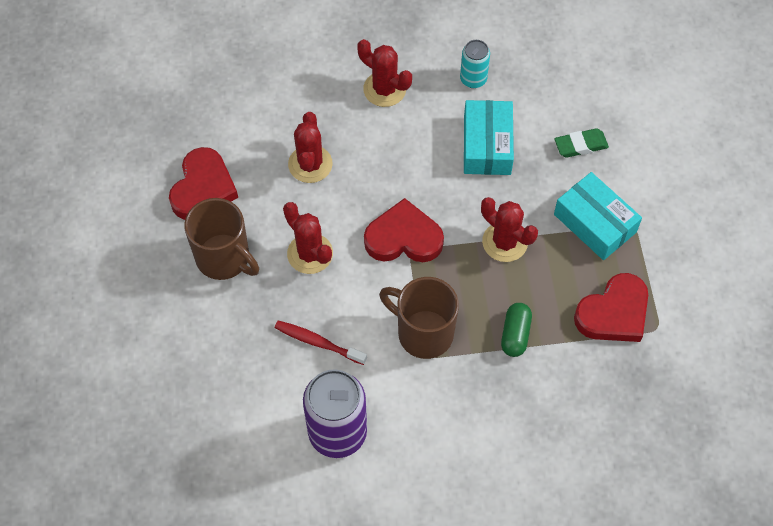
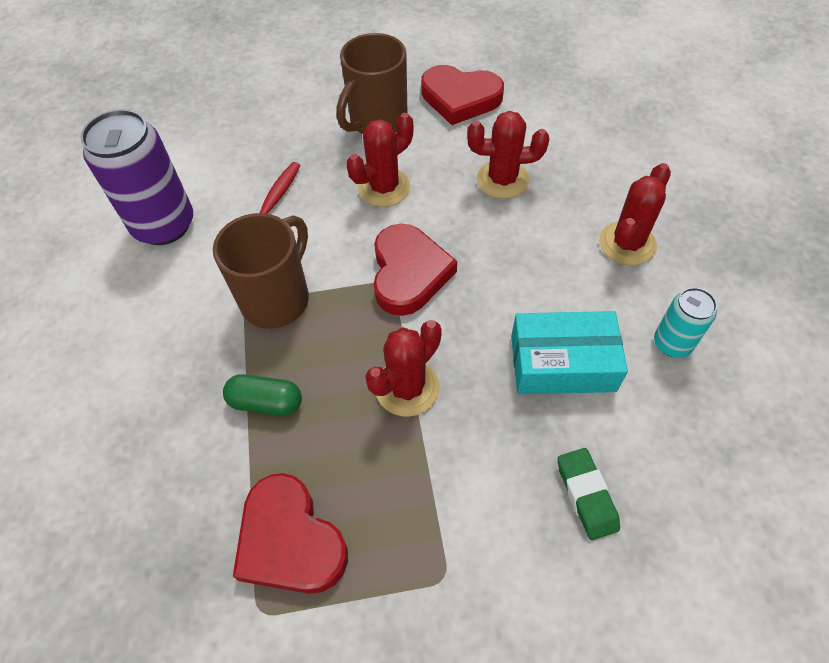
camera: 90 degrees right, 5 degrees down
(595, 223) = (446, 514): turquoise box -> none

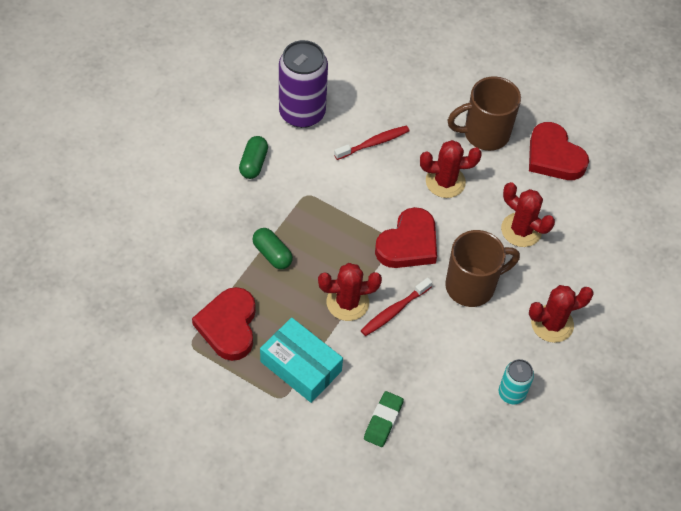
camera: 35 degrees right, 0 degrees up
(151, 316) = (253, 163): none -> green capsule
(277, 299) = (325, 203): brown mug -> brown mug (472, 286)
(466, 356) = (394, 311): none -> red toothbrush
(562, 363) = (440, 355): turquoise box -> turquoise box (301, 366)

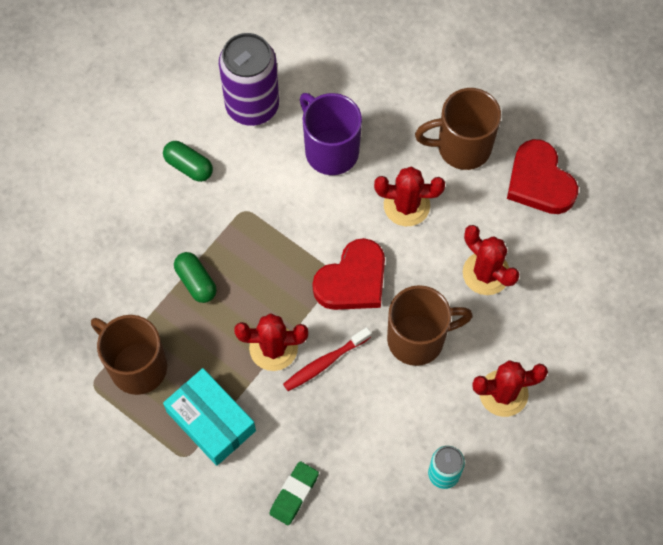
camera: 10 degrees right, 10 degrees up
(228, 326) = (136, 366): red heart -> brown mug
(253, 163) = (188, 166): green capsule -> green capsule turned 75 degrees counterclockwise
(374, 143) = (330, 150): red toothbrush -> purple mug

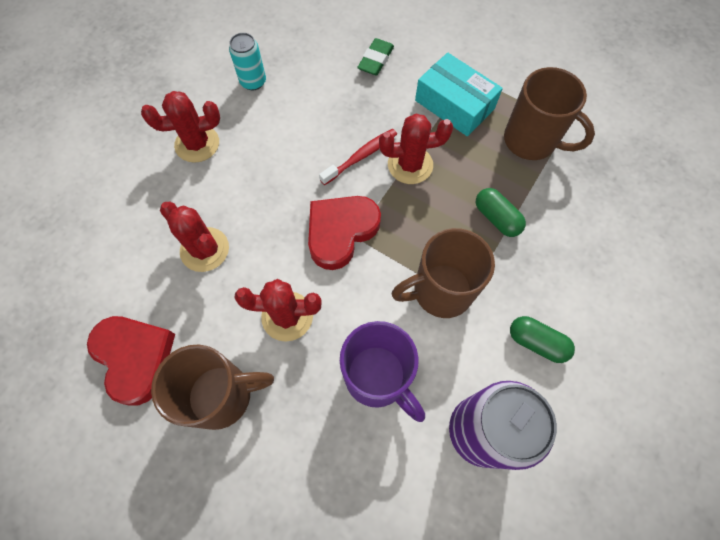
camera: 175 degrees right, 0 degrees up
(418, 339) = (274, 183): brown mug -> brown mug (440, 291)

